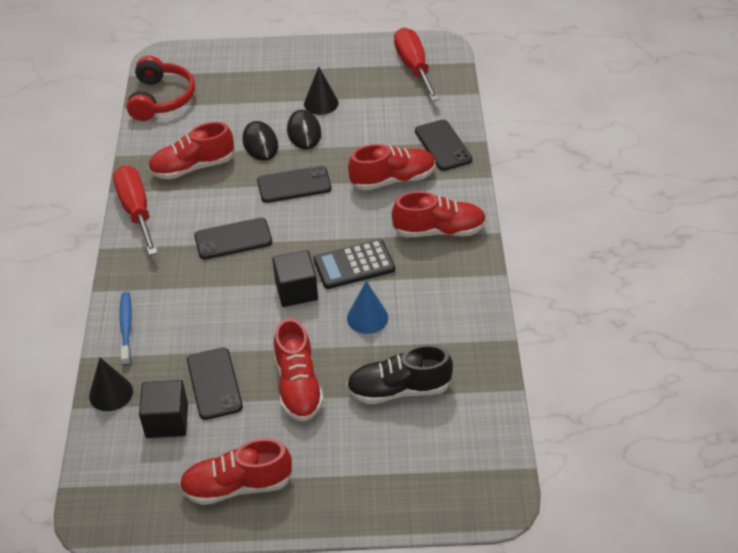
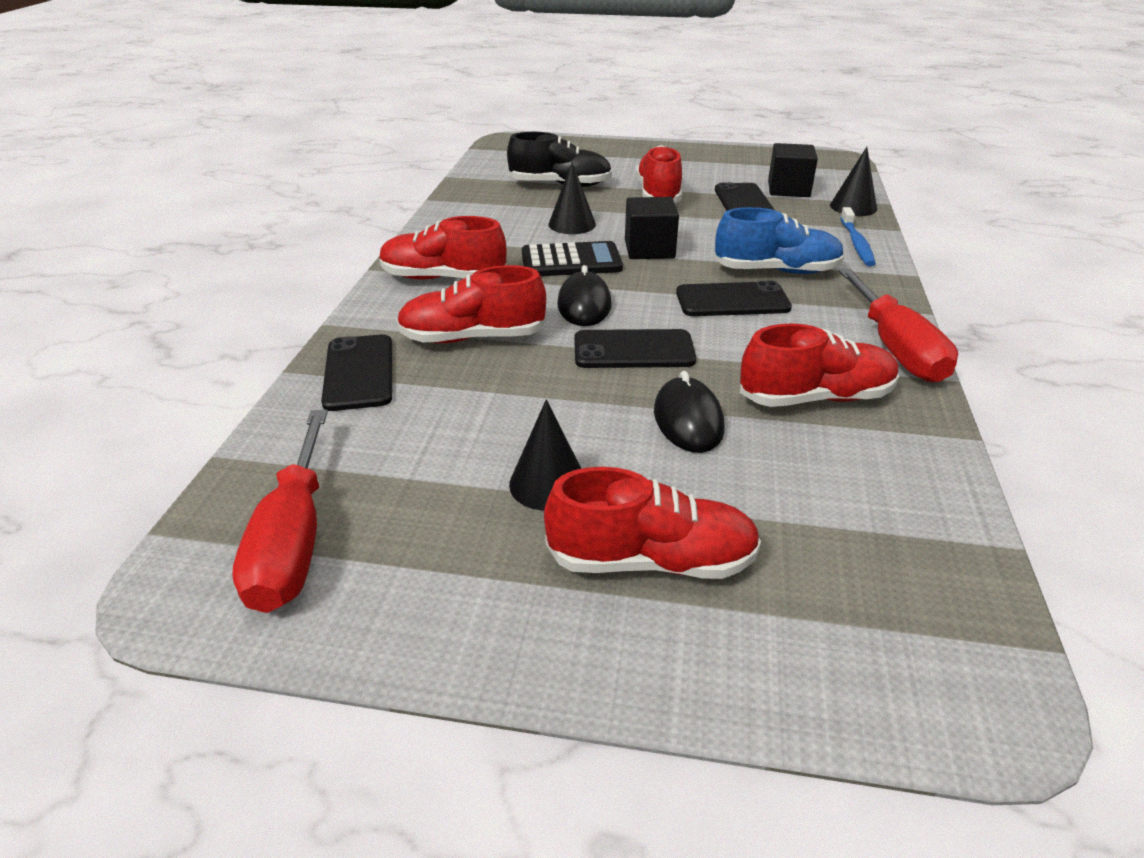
camera: 170 degrees left, 10 degrees down
(161, 99) = (934, 556): red headphones -> none
(198, 278) = (776, 271): none -> blue shoe
(237, 486) = (718, 159): red shoe -> red shoe (651, 560)
(304, 132) = (599, 429): black mouse -> black mouse (584, 305)
(367, 317) = (572, 224): blue cone -> black cone

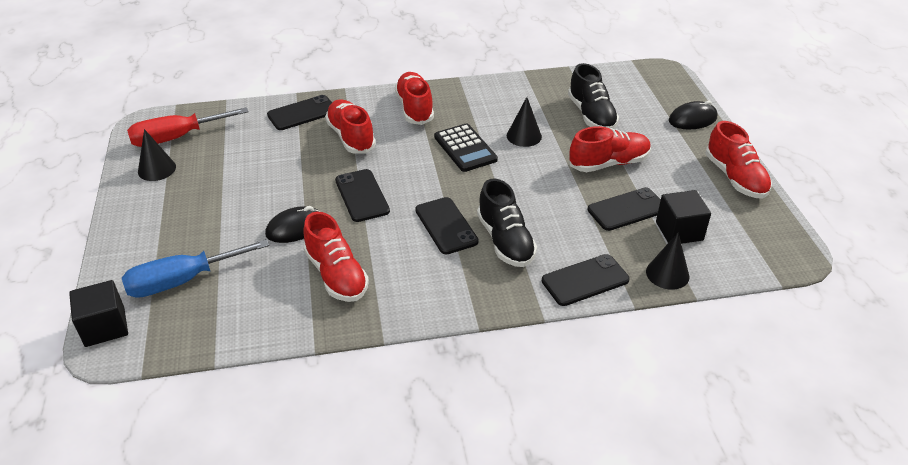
camera: 70 degrees right, 5 degrees up
(548, 483) = (229, 193): black cone -> black cone (157, 169)
(584, 305) = (408, 166): black mouse -> black mouse (692, 119)
(649, 249) = (504, 177): black cube -> black cube (105, 327)
(651, 560) = (181, 234): red shoe -> red shoe (735, 178)
(776, 271) = (505, 241): blue shoe -> black shoe
(797, 571) = (182, 281): none -> blue screwdriver
(856, 243) = (585, 280): blue toothbrush -> black phone
(896, 349) = (413, 309): red screwdriver -> none

